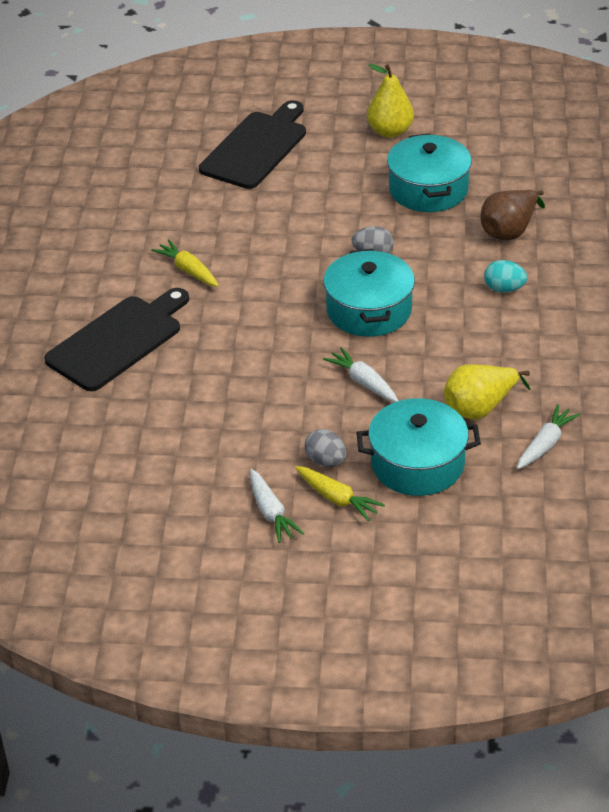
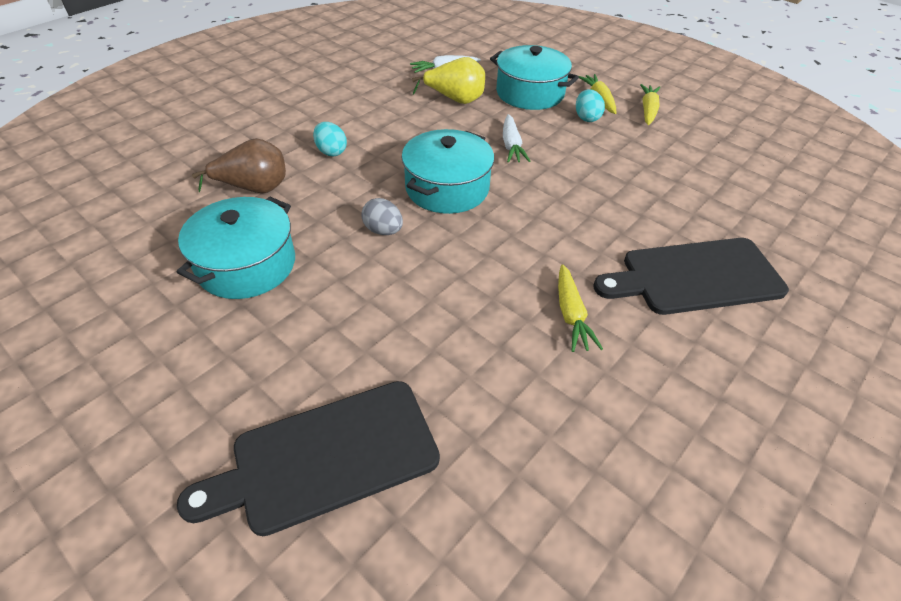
camera: 145 degrees left, 5 degrees up
(271, 513) = (648, 110): white carrot -> yellow carrot
(326, 461) = (586, 118): grey egg -> turquoise egg
(390, 131) = (161, 367): yellow pear -> none

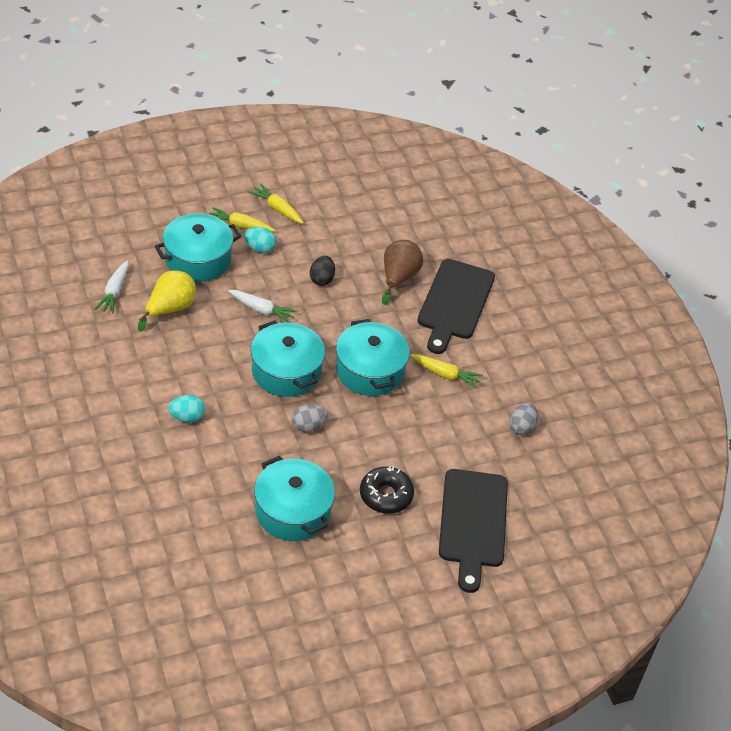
camera: 65 degrees left, 0 degrees up
(254, 188) = (203, 480): brown pear -> brown pear (398, 278)
(320, 336) = (386, 495): none -> black donut
(509, 246) = (370, 371): none -> turquoise pot
(559, 442) = (521, 427): none -> grey egg
(597, 166) = (322, 279): none -> black egg

